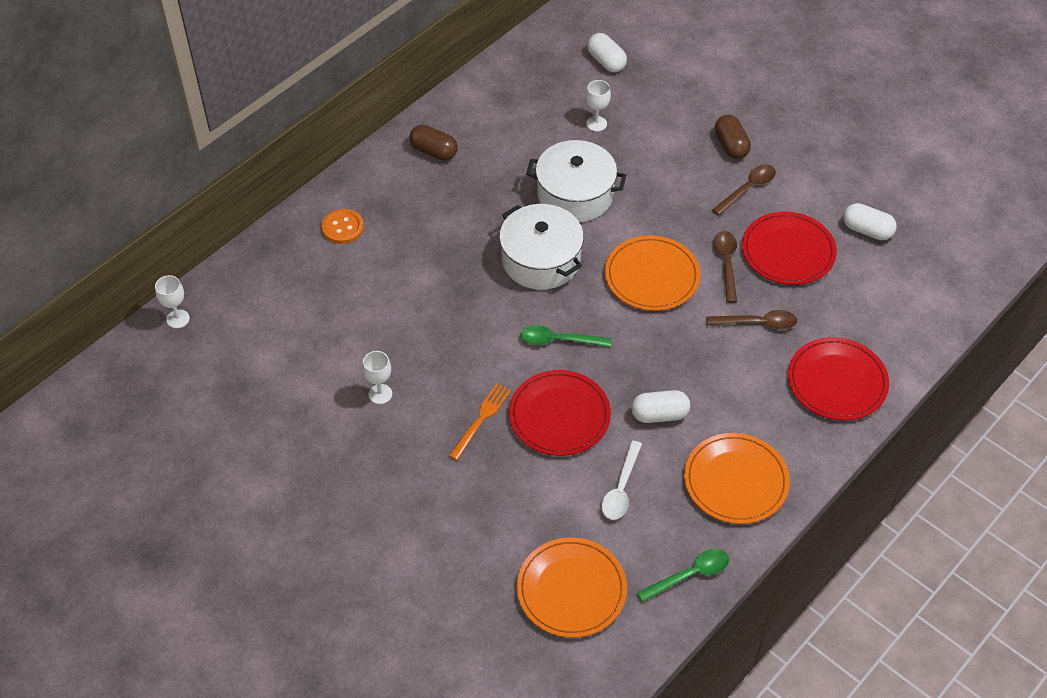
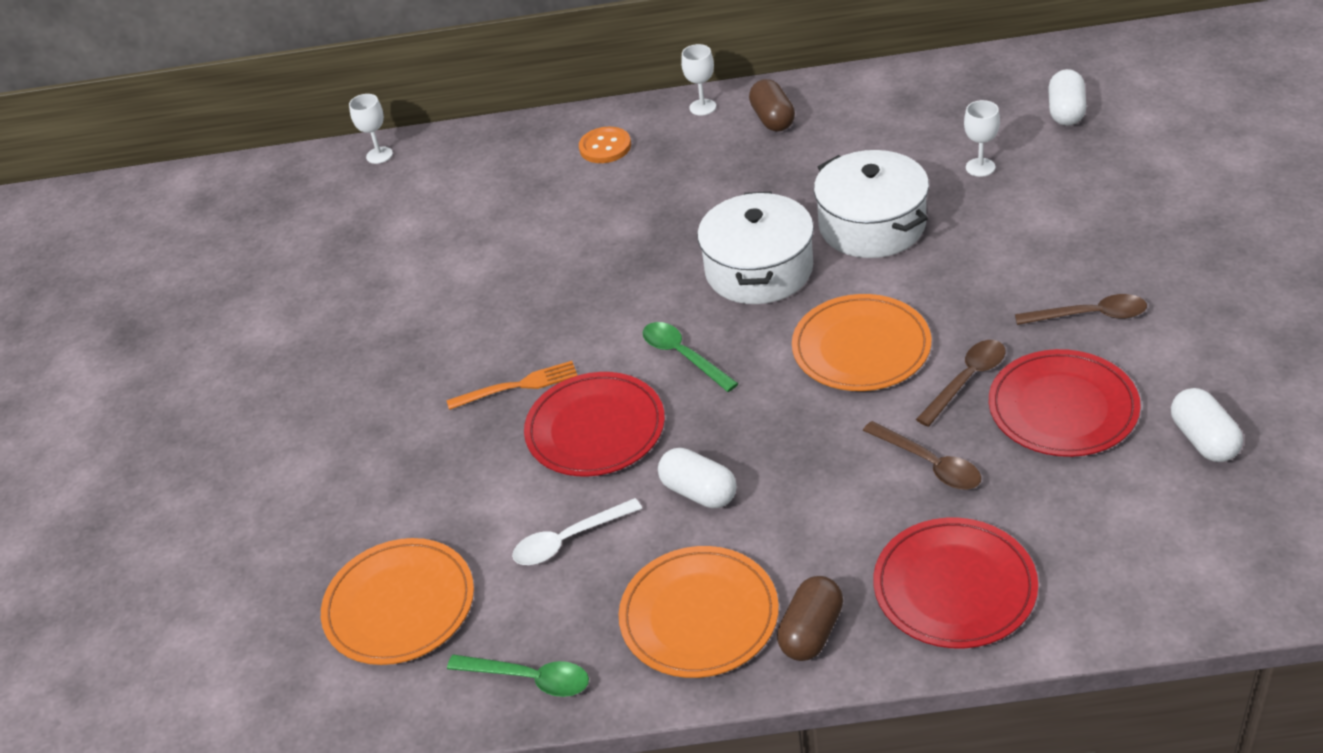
camera: 50 degrees right, 10 degrees down
(380, 394) = (458, 309): white goblet -> white goblet (702, 107)
(731, 146) = (1122, 260): brown capsule -> brown capsule (811, 632)

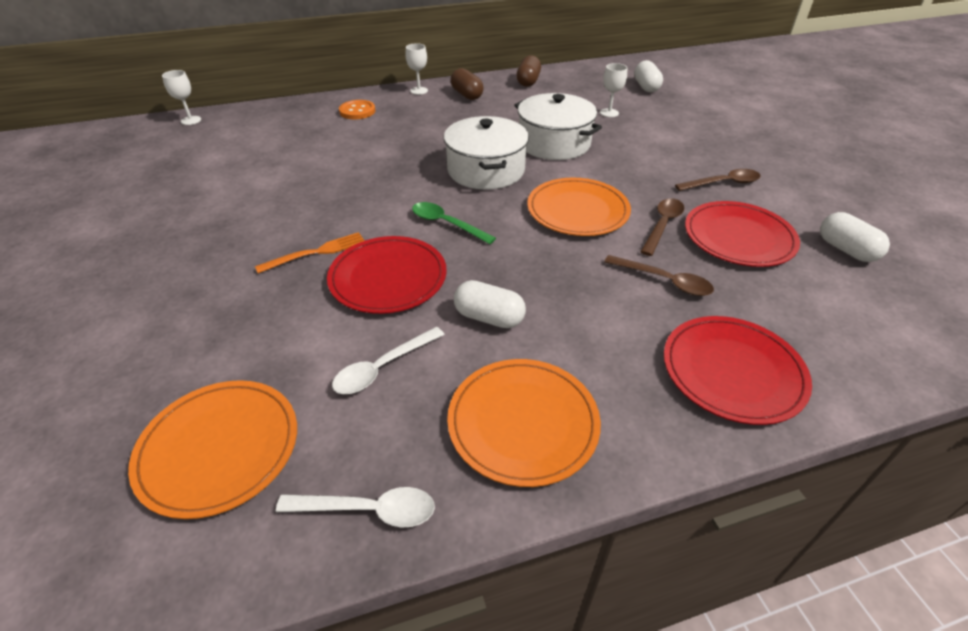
camera: 20 degrees left, 0 degrees up
(529, 679) = (368, 510): green spoon -> white spoon
(811, 632) = (630, 425): brown capsule -> brown capsule (528, 81)

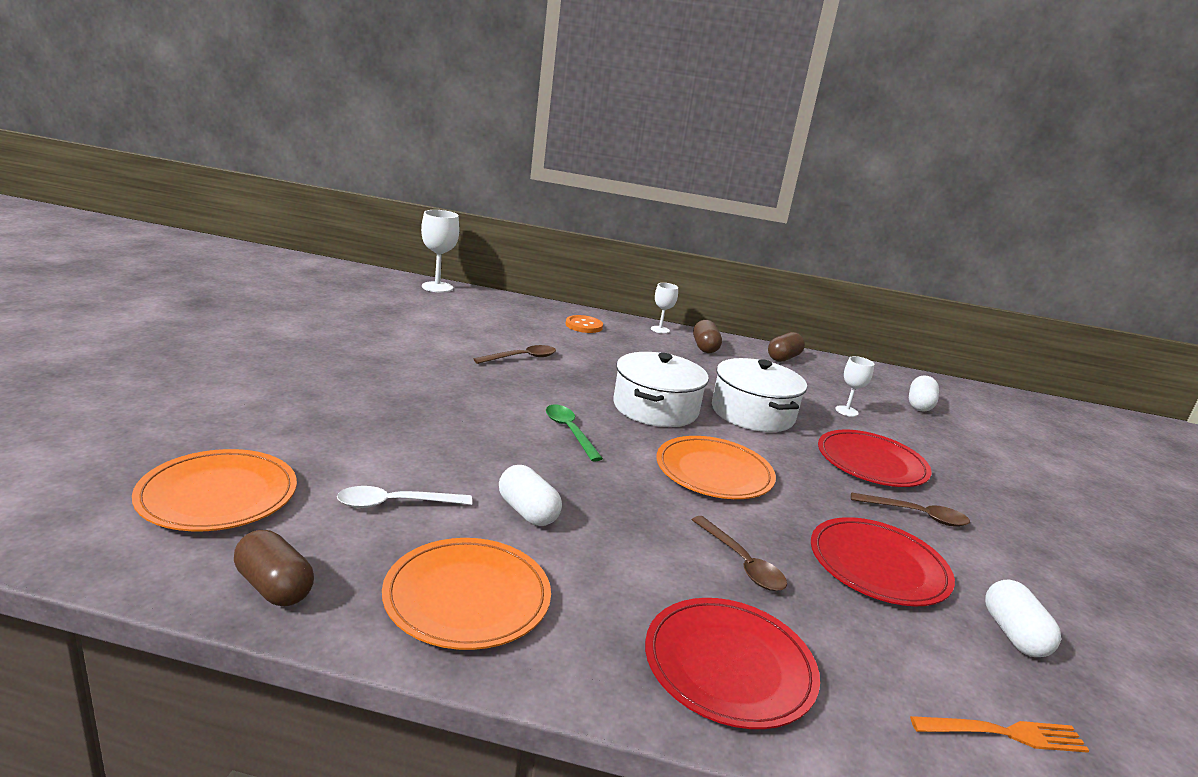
camera: 25 degrees right, 20 degrees down
(191, 120) = (437, 287): white goblet -> white goblet, size x1.66
(317, 252) = (434, 407): orange fork -> orange fork (1005, 733)
(368, 510) = (274, 587): white spoon -> brown capsule
(388, 278) = (472, 447): red plate -> red plate (871, 463)
(662, 225) = (796, 519): brown spoon -> brown spoon (521, 358)

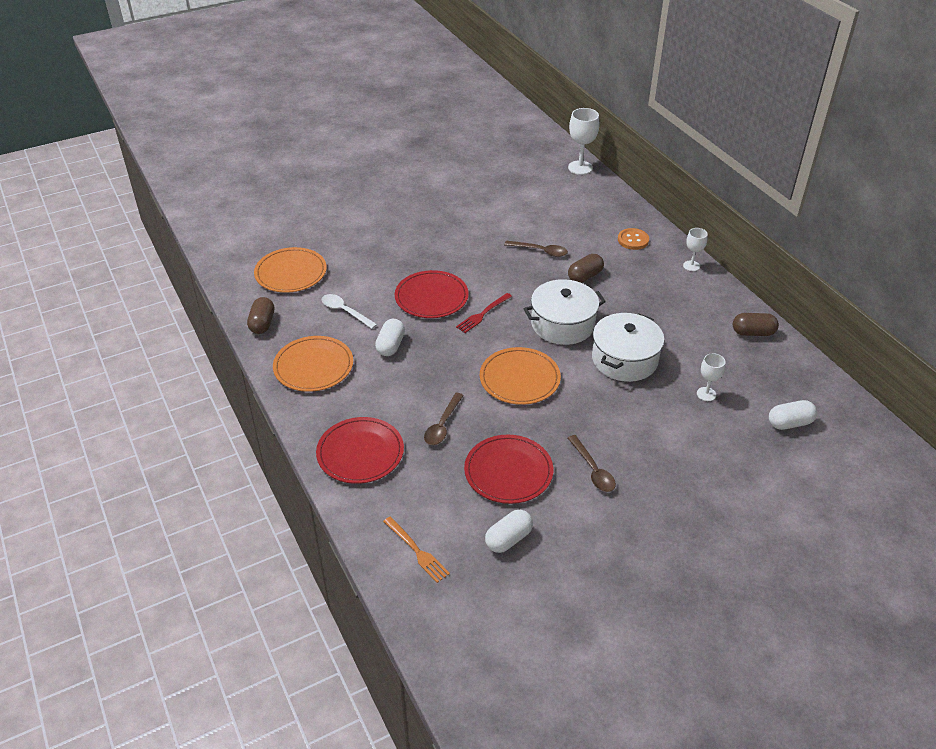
camera: 55 degrees right, 20 degrees up
(569, 431) = (482, 314): green spoon -> red fork
(704, 347) = (698, 296): brown capsule -> brown capsule (585, 276)
(871, 463) = (638, 431): red plate -> red plate (431, 297)

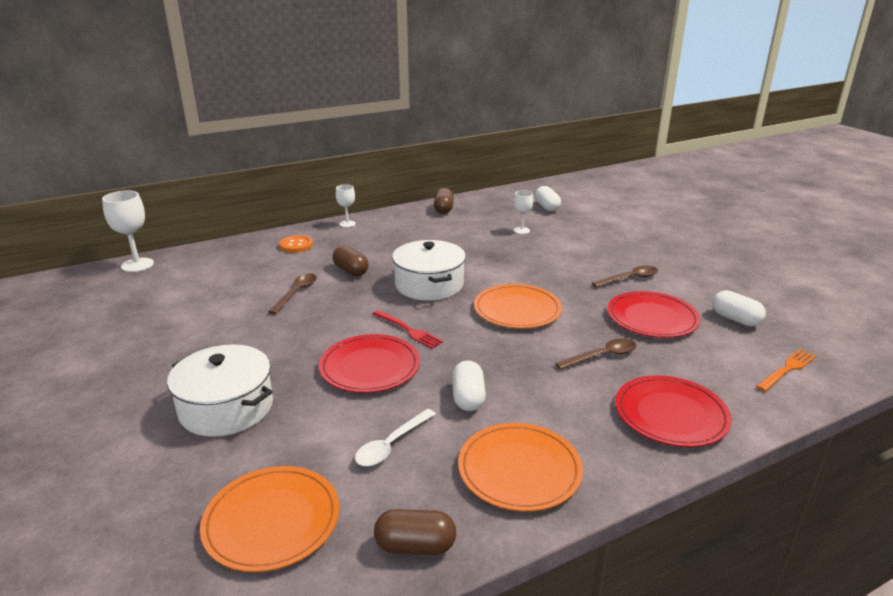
camera: 90 degrees left, 15 degrees down
(390, 345) = (468, 398): white capsule -> white capsule turned 75 degrees clockwise
(442, 425) = (602, 356): brown spoon -> brown spoon turned 45 degrees counterclockwise
(624, 359) = (481, 258): white pot -> white pot (226, 408)

